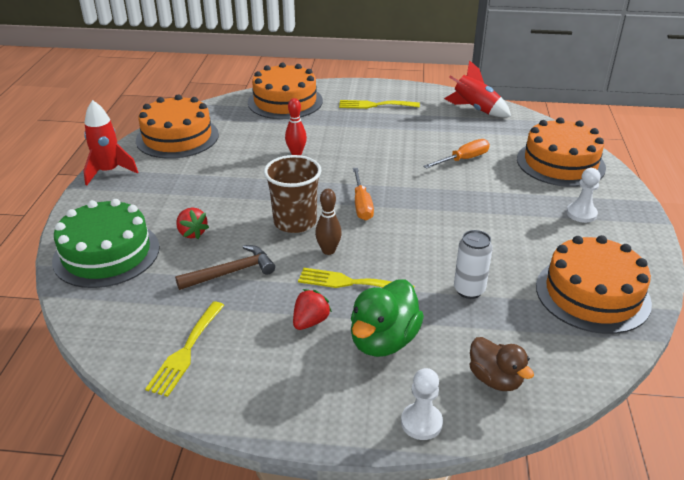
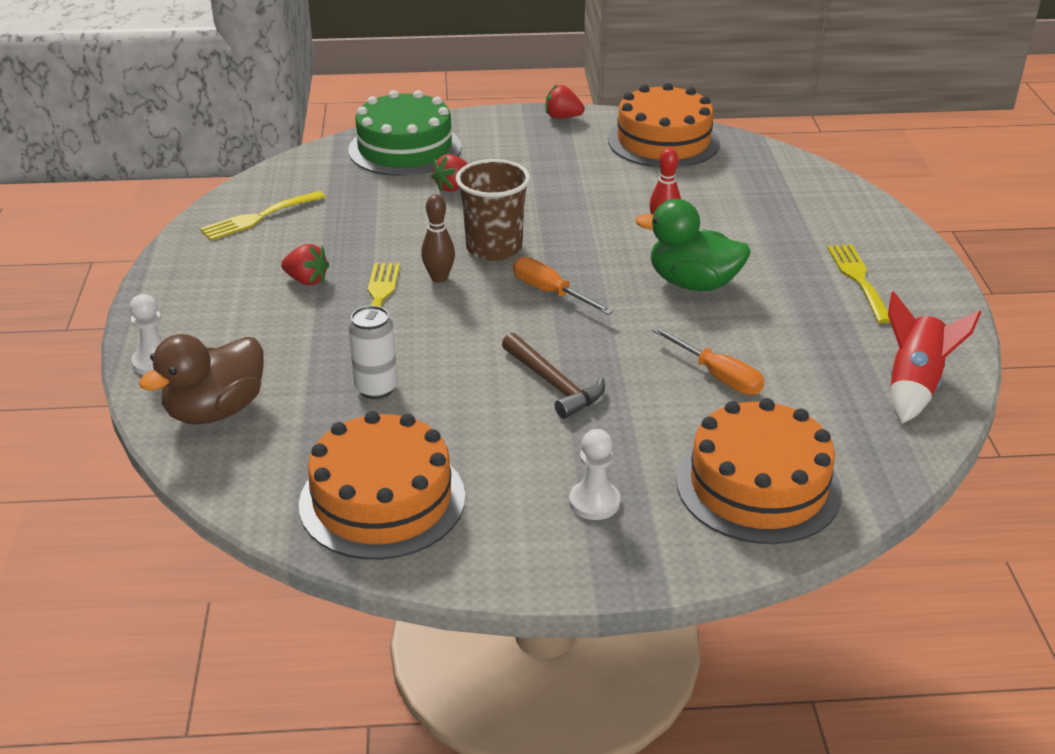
camera: 80 degrees right, 0 degrees up
(109, 171) = (562, 117): red rocket -> red strawberry
(186, 351) = (258, 217): yellow fork -> yellow fork turned 45 degrees counterclockwise
(231, 272) = (385, 221): brown hammer -> brown hammer (553, 384)
(285, 101) = (816, 200): orange cake -> none
(362, 204) = (550, 292): orange screwdriver -> orange screwdriver turned 60 degrees clockwise
(383, 341) = (277, 330): green duck -> green duck (693, 283)
(495, 379) = (216, 411): brown duck -> brown duck, size x1.50

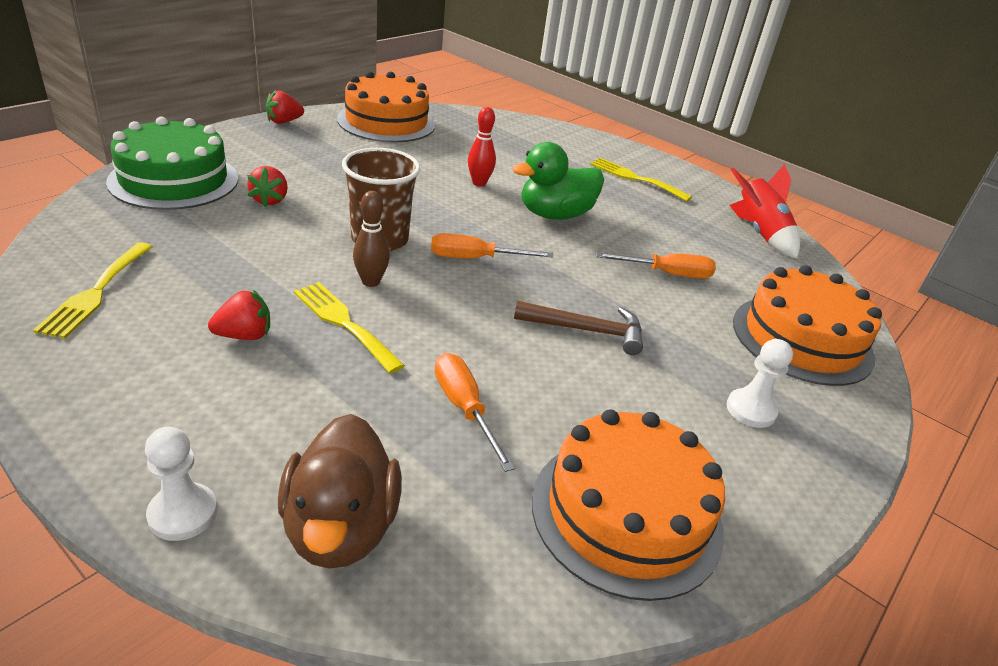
camera: 50 degrees left, 0 degrees up
(376, 388) = (464, 408): white can -> orange screwdriver

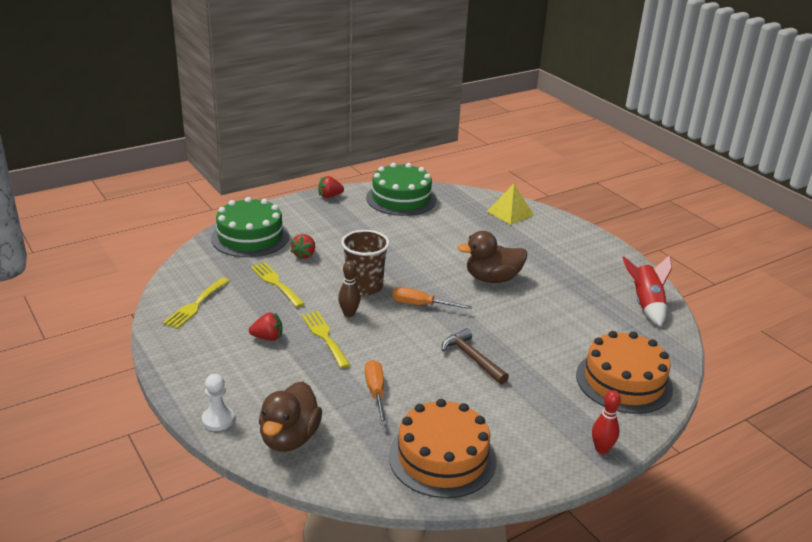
camera: 20 degrees right, 5 degrees down
(386, 122) = (401, 198): orange cake -> green cake
(479, 183) = (448, 251): red bowling pin -> red bowling pin (601, 449)
(535, 134) = (510, 213): none -> yellow pyramid
(555, 215) = (492, 279): green duck -> brown duck
(586, 330) = (472, 358): brown hammer -> brown hammer turned 150 degrees counterclockwise
(635, 178) = (571, 254): yellow fork -> yellow fork (276, 283)
(667, 274) = (551, 328): orange screwdriver -> none
(750, 410) = (554, 418): white pawn -> none

